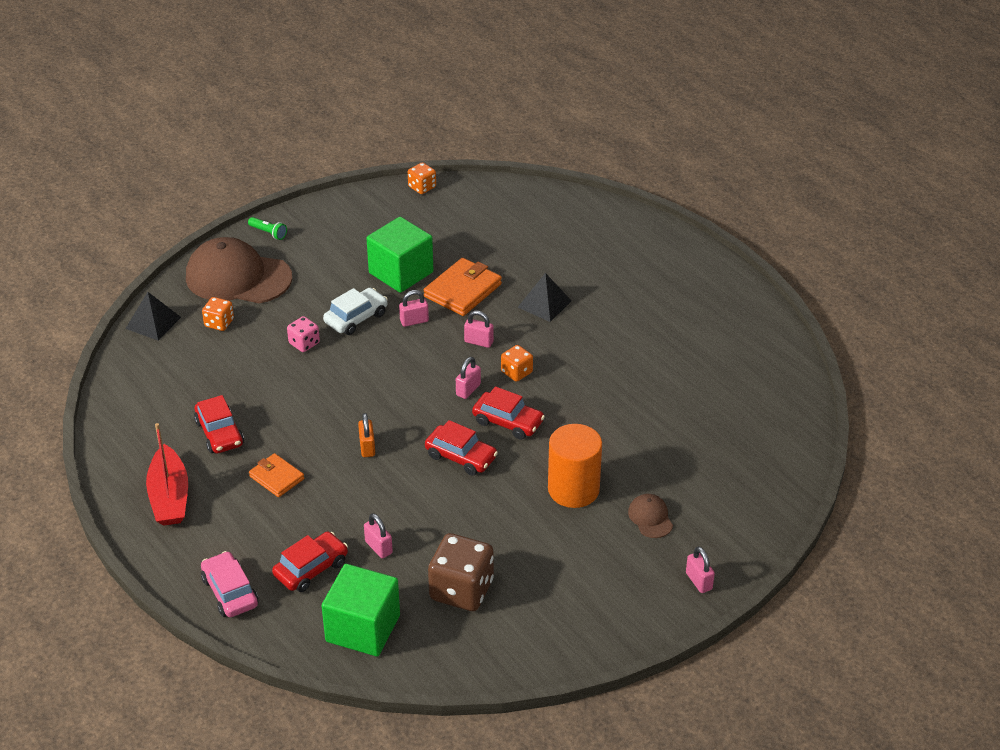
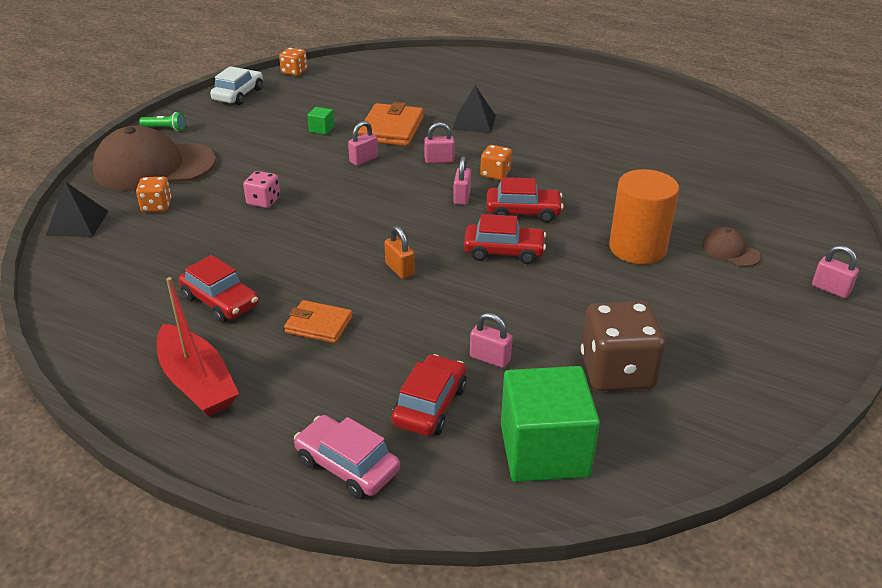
camera: 25 degrees left, 5 degrees down
(356, 318) = (303, 170): white car -> white car (238, 95)
(401, 272) = (321, 129): green cube -> green cube, size x0.40

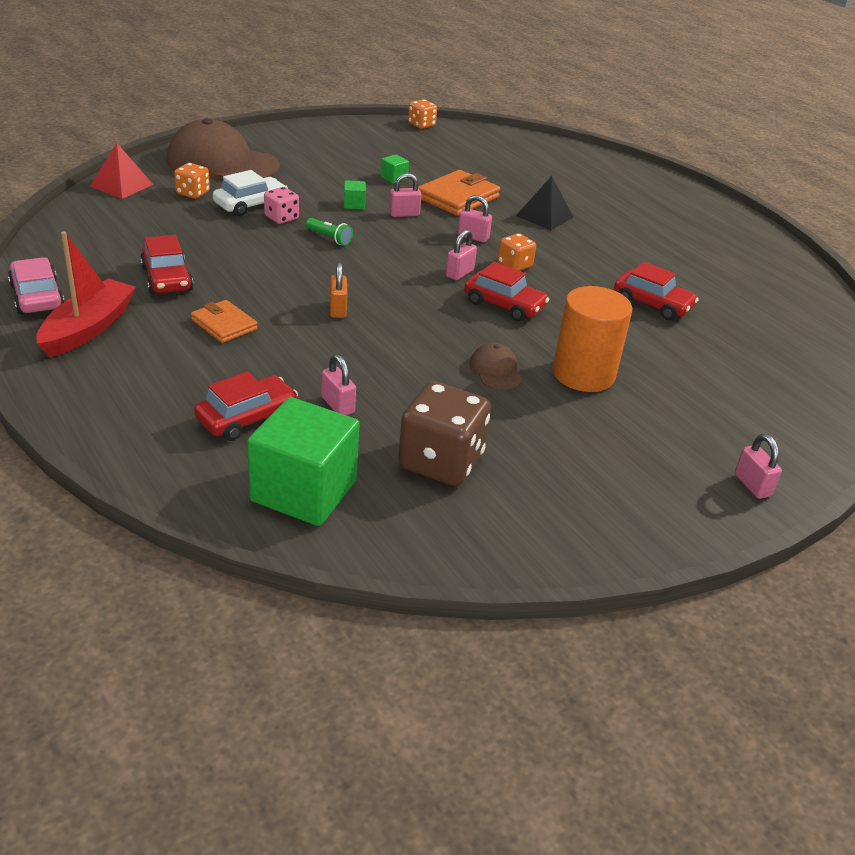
camera: 25 degrees right, 0 degrees up
(77, 223) = (121, 185): black pyramid -> red pyramid
(165, 128) = (262, 137): green flashlight -> green flashlight (329, 238)
(197, 382) = (88, 328): red boat -> red boat turned 150 degrees counterclockwise
(238, 95) = (351, 129): white car -> white car (250, 205)
(313, 166) = (354, 204): none -> green cube
(347, 466) = (134, 431): pink car -> pink car (37, 297)
(504, 251) = (448, 329): red car -> red car (652, 304)
(730, 251) = (680, 411): brown cap -> brown cap (496, 370)

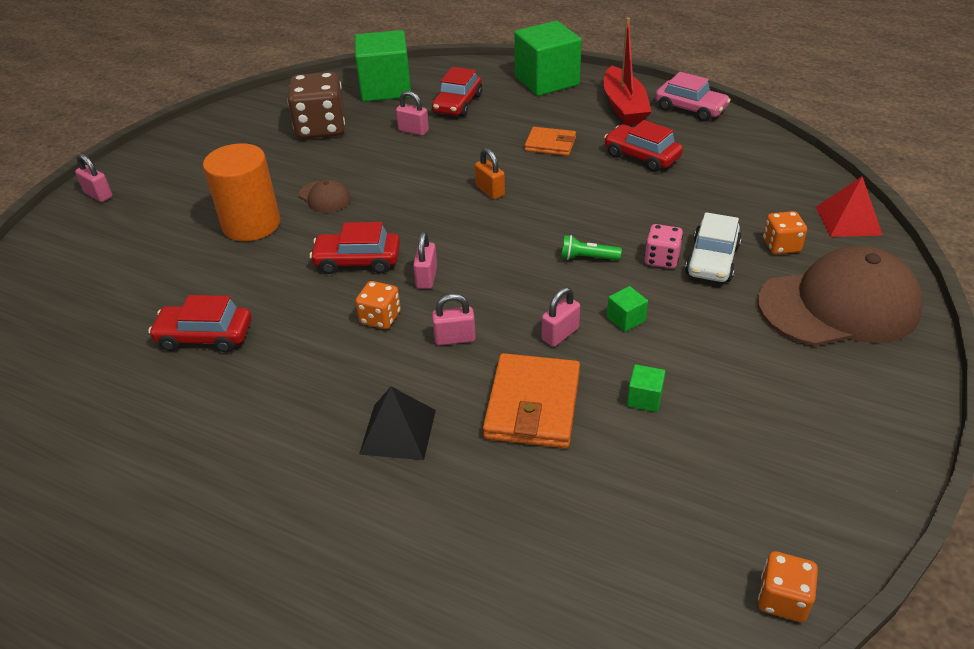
camera: 155 degrees right, 5 degrees up
(102, 400) = (547, 81): none -> green cube

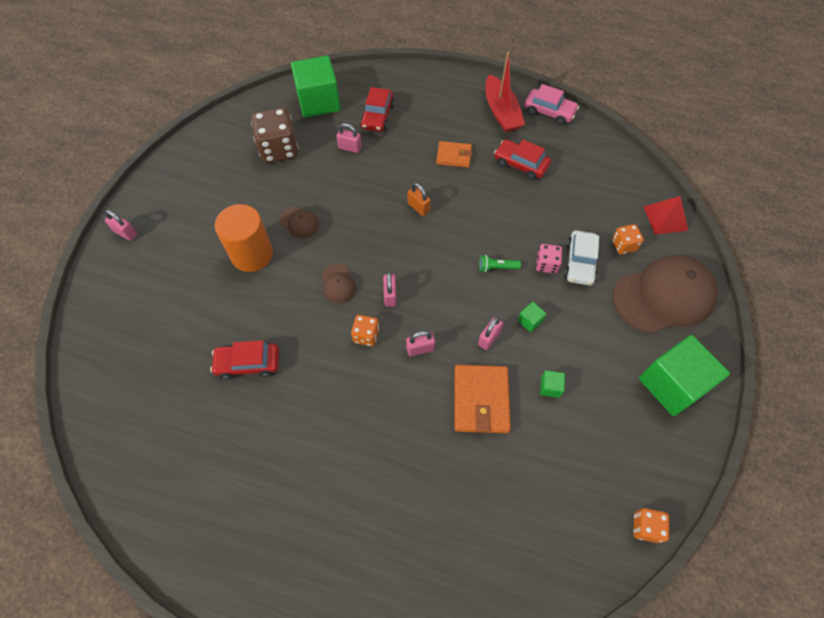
camera: 10 degrees left, 20 degrees up
(357, 261) = (338, 284): red car -> brown cap
(398, 431) = (399, 431): black pyramid -> none
(547, 81) = (440, 86): green cube -> green cube (672, 384)

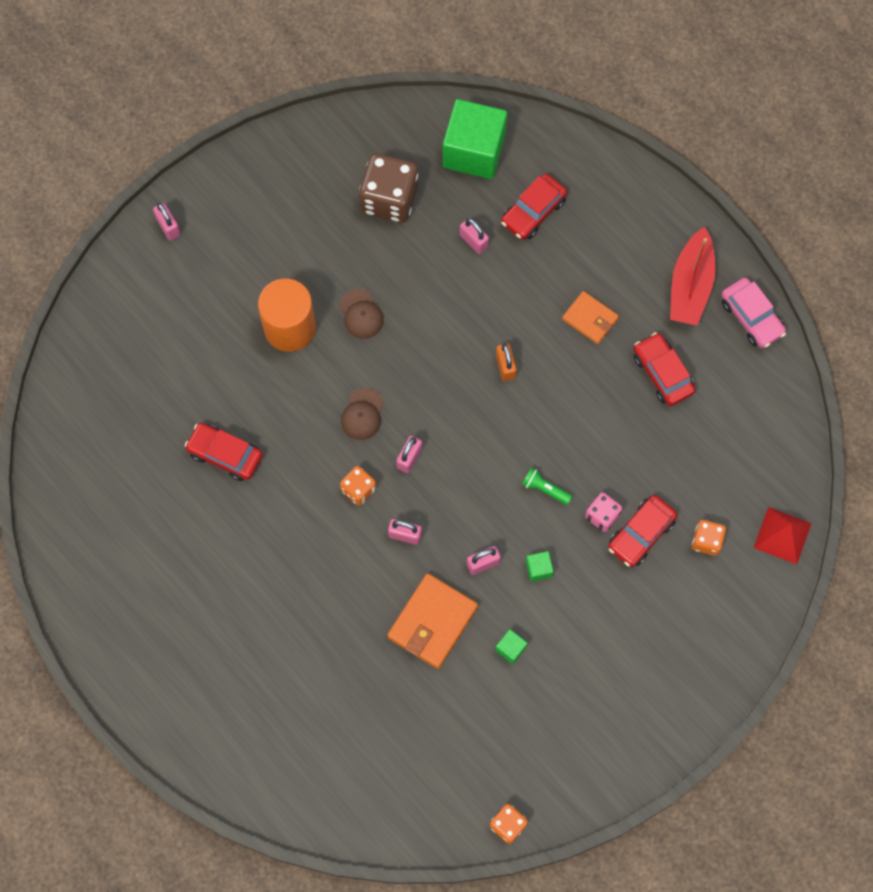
camera: 30 degrees right, 10 degrees up
(580, 263) = (641, 534): white car -> red car
(664, 296) = (705, 623): brown cap -> none
(672, 384) = (638, 717): green cube -> none

